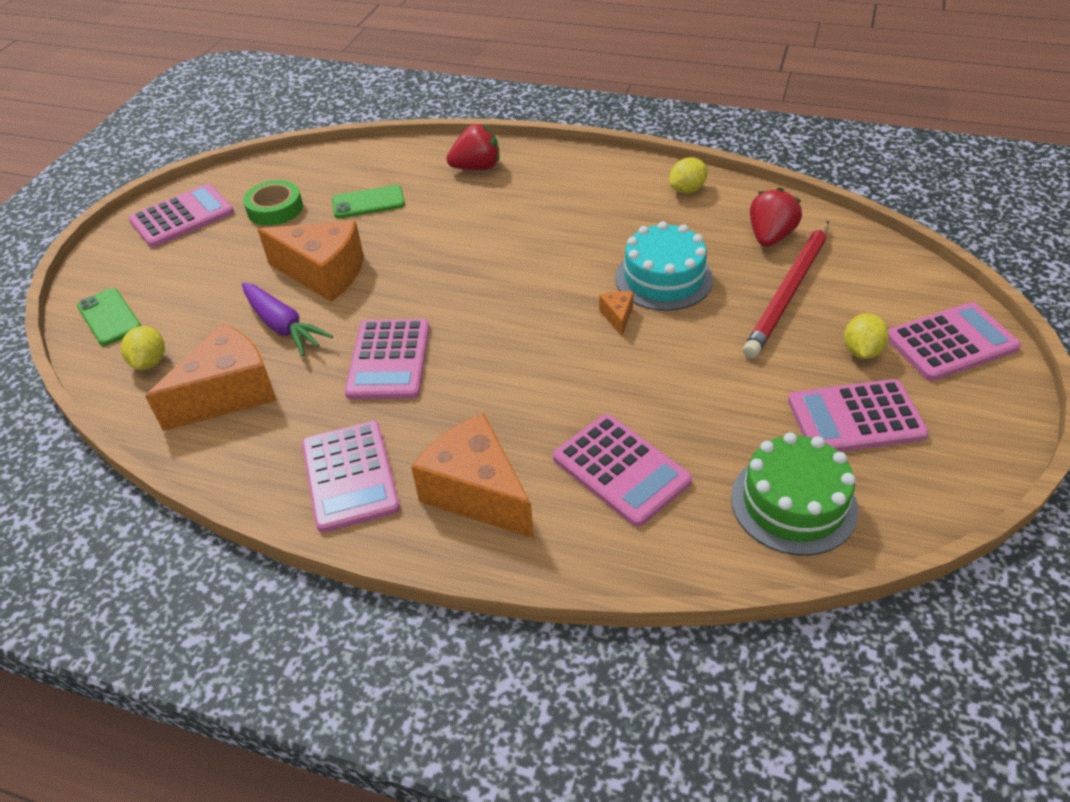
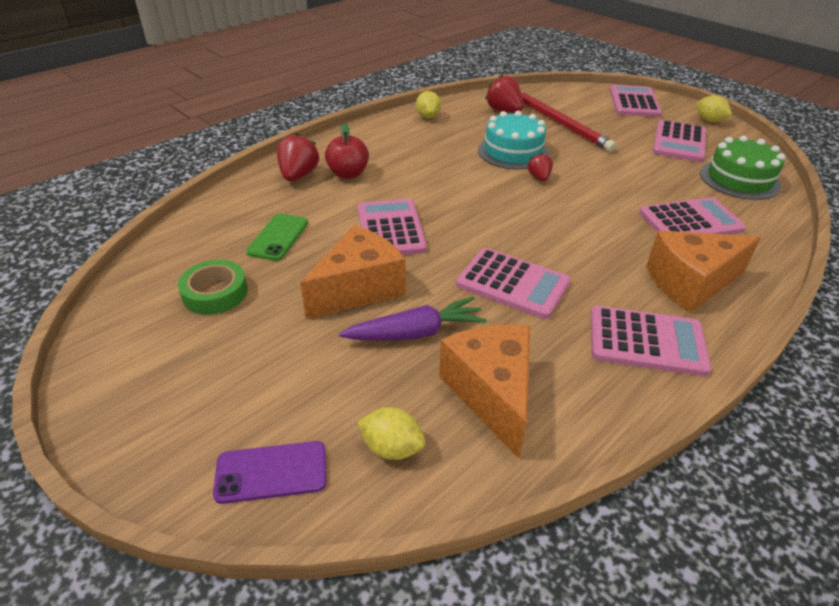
camera: 65 degrees left, 5 degrees down
(109, 317) = (271, 472): green phone -> purple phone
(182, 217) = (139, 364): pink calculator -> pink calculator (391, 229)
(506, 192) = (348, 174): none -> red apple
(617, 317) = (539, 178): orange cheese -> red strawberry
(861, 351) = (626, 123): yellow lemon -> yellow lemon (709, 121)

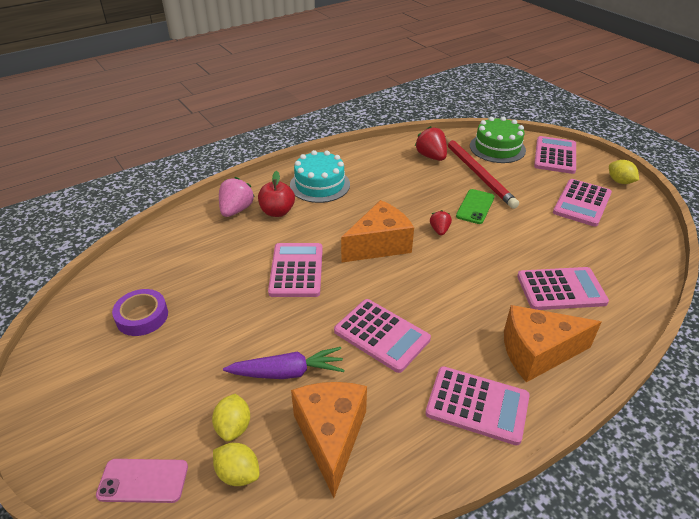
camera: 10 degrees right, 0 degrees up
(215, 293) = (142, 316): green tape -> purple tape
(271, 472) = (143, 481): purple phone -> pink phone
(278, 237) = (204, 269): green phone -> green phone (475, 207)
(298, 176) = (236, 210): red strawberry -> pink strawberry
(359, 289) = (254, 325): orange cheese -> orange cheese (379, 245)
(428, 116) = (362, 158): yellow lemon -> yellow lemon (233, 427)
(513, 151) = (425, 201): turquoise cake -> turquoise cake (320, 185)
(739, 179) = (624, 249): green cake -> green cake (497, 148)

